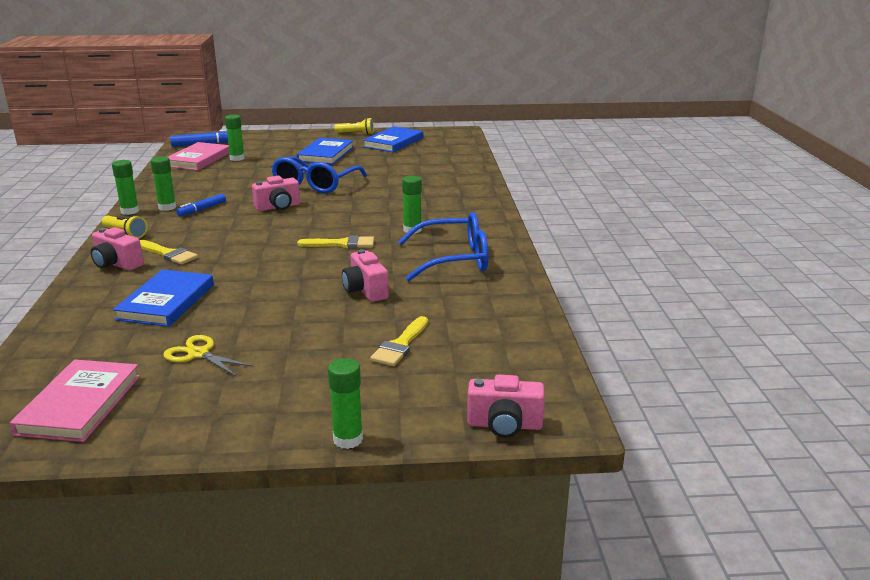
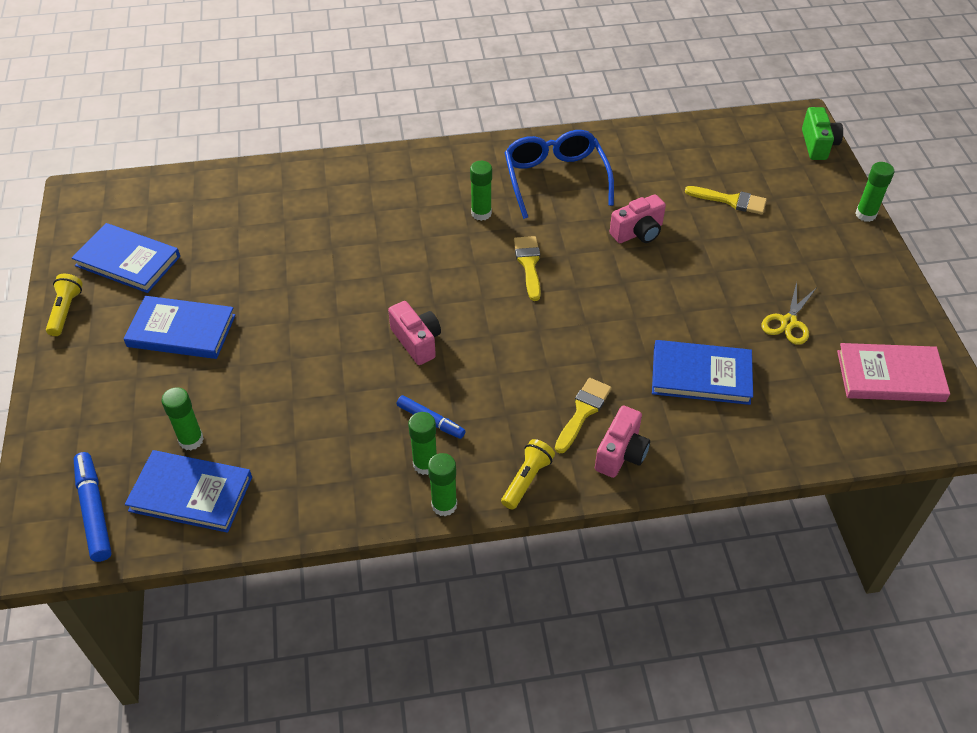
camera: 95 degrees left, 25 degrees up
(198, 159) = (191, 494): pink book -> blue book
(315, 184) = (325, 319): blue glasses -> none
(504, 425) = (818, 144): pink camera -> green camera

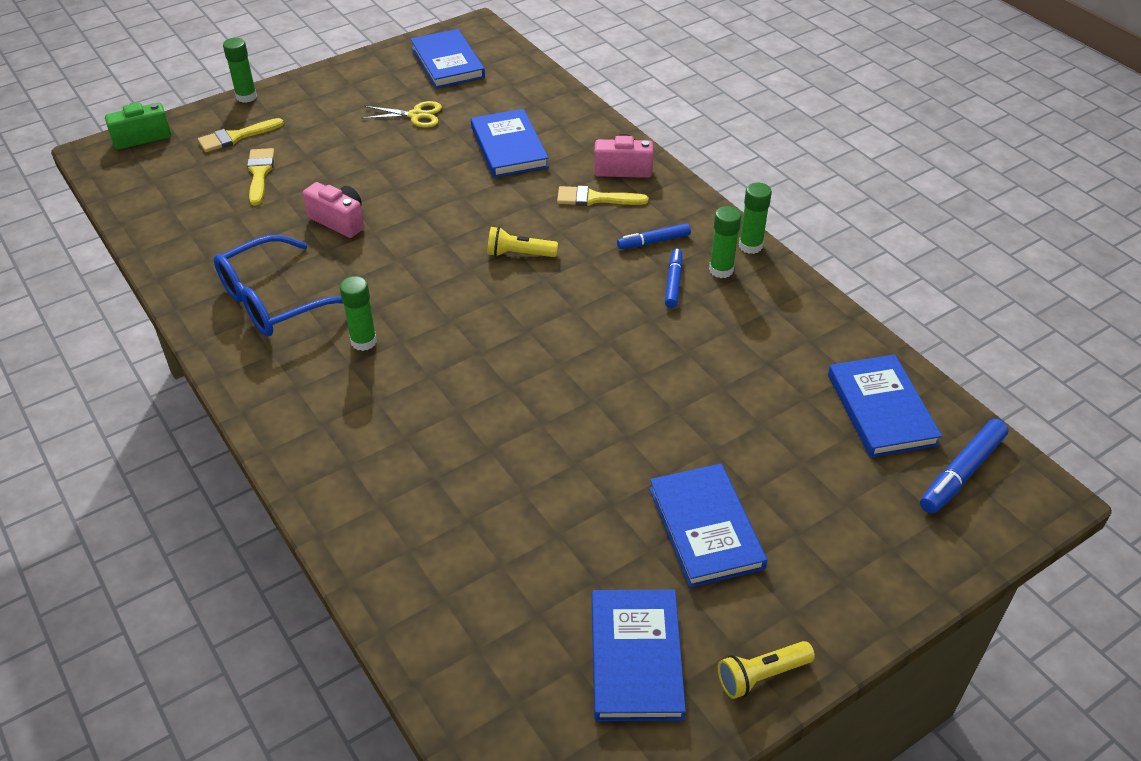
camera: 115 degrees left, 5 degrees down
(191, 440) = (829, 440): green glue stick -> none
(417, 341) = (586, 325): pink camera -> none
(494, 430) = (653, 241): none -> blue marker
(527, 479) = (688, 210): yellow flashlight -> yellow flashlight (519, 254)
(529, 264) = (428, 281): yellow brush -> yellow brush (236, 137)
(890, 376) = (447, 62): pink book -> blue book

